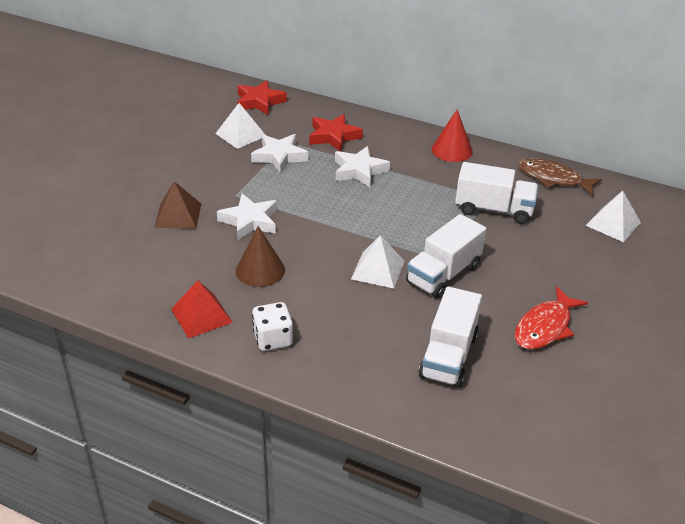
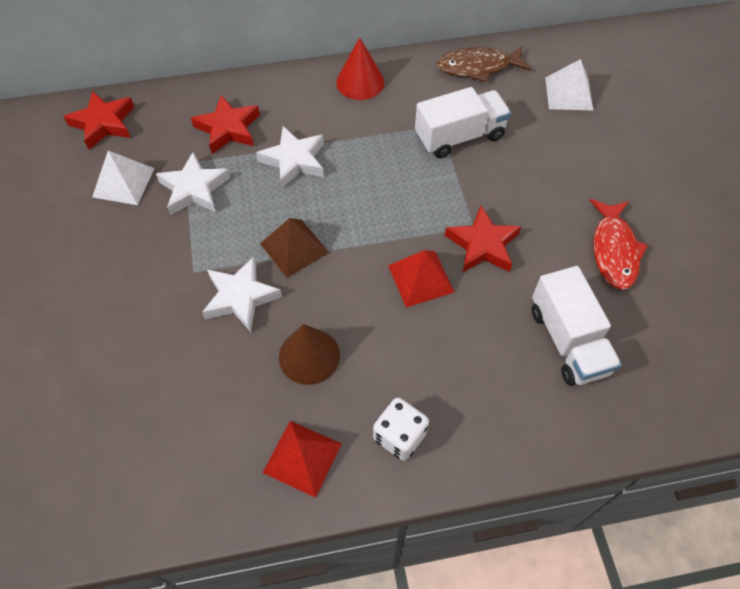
camera: 35 degrees left, 20 degrees up
(178, 215) = (154, 339): brown pyramid -> brown pyramid (294, 248)
(377, 269) = (420, 278): white pyramid -> red pyramid
(443, 274) = (482, 245): white truck -> red star

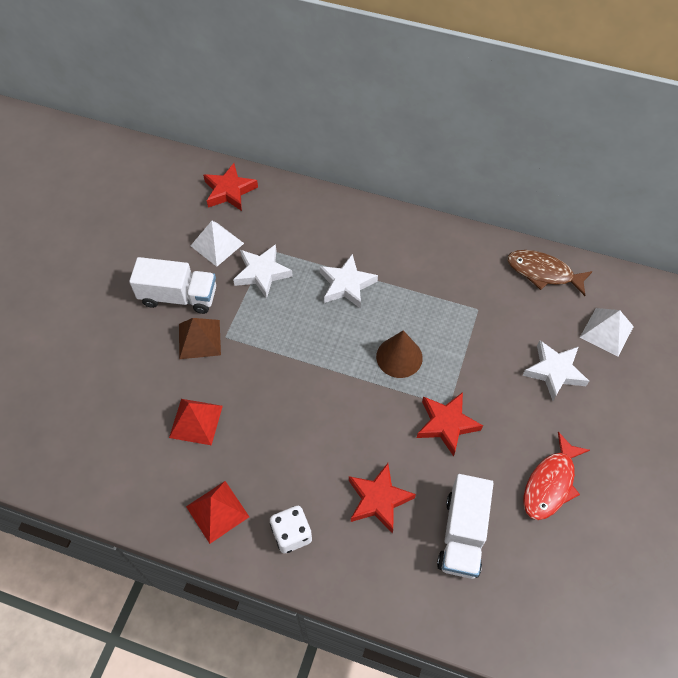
camera: 30 degrees right, 0 degrees up
(228, 128) = (314, 236): red star -> red star (378, 499)
(240, 297) = (245, 372): white star -> white star (554, 371)
(294, 248) = (305, 354): brown pyramid -> brown pyramid (199, 339)
(309, 356) = (266, 441): brown cone -> brown cone (399, 357)
(360, 82) = (437, 242): red cone -> none
(420, 278) = (382, 426): red pyramid -> red pyramid (196, 421)
(459, 136) = (487, 326): white truck -> white truck (178, 296)

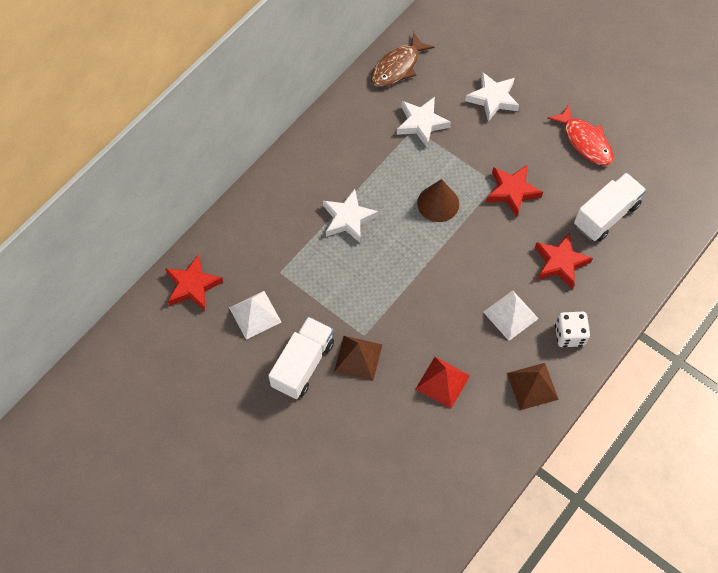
camera: 70 degrees left, 5 degrees up
(217, 511) = (532, 386): red pyramid -> brown pyramid
(262, 273) = (306, 284): white star -> white star (421, 123)
(462, 534) = (606, 215): white truck -> white truck turned 75 degrees counterclockwise
(606, 331) = (470, 48): white pyramid -> white pyramid (510, 315)

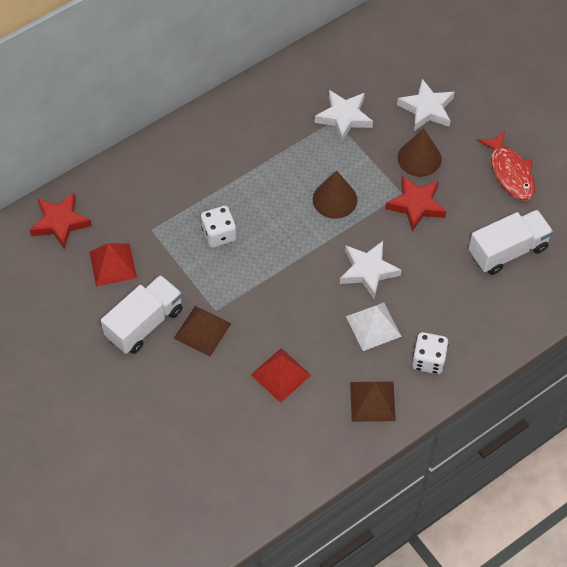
camera: 15 degrees right, 5 degrees down
(255, 314) = (113, 264): white pyramid -> red pyramid
(344, 262) = (219, 234): none -> white dice
(348, 219) = (237, 194): white star -> white star (368, 271)
(397, 67) = (337, 56): brown fish -> none
(501, 146) = (419, 158): none -> brown cone
(560, 263) = (443, 287): red star -> none

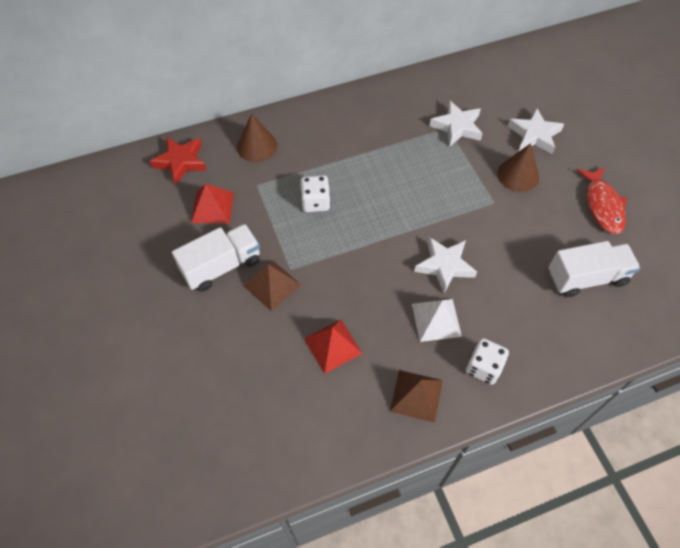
camera: 15 degrees right, 0 degrees up
(334, 199) = (430, 194): brown cone -> brown cone (257, 146)
(416, 205) = (505, 215): red star -> none

